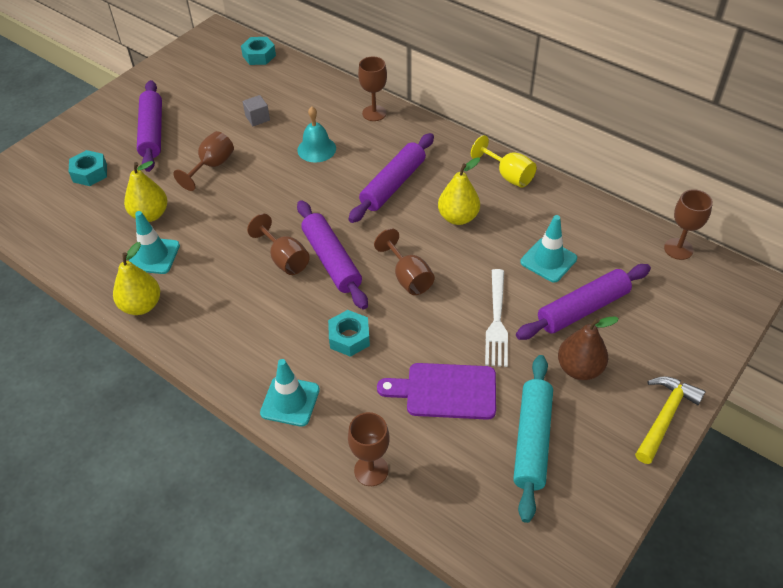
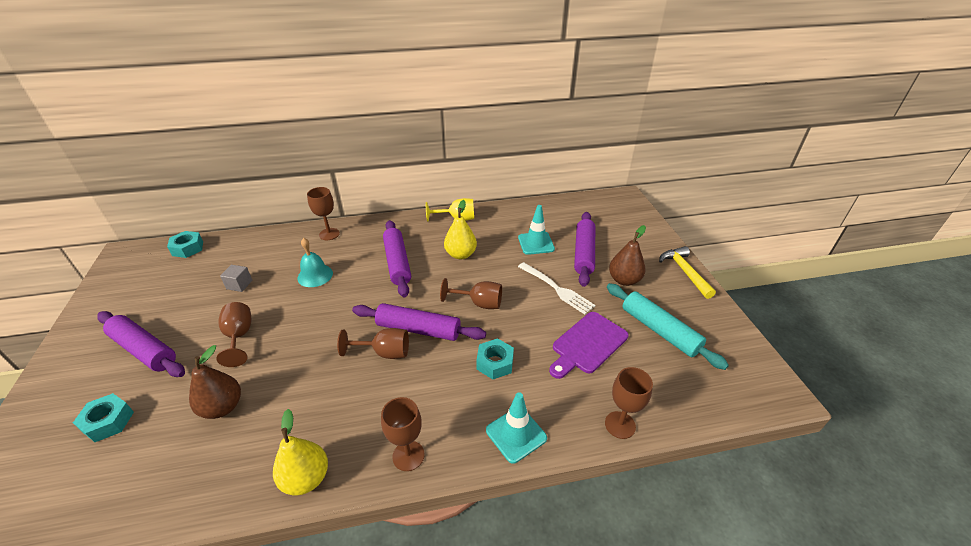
camera: 50 degrees left, 10 degrees down
(150, 215) = (222, 407): yellow pear -> brown pear
(154, 256) = (267, 433): turquoise traffic cone -> none
(678, 249) = (580, 201): brown goblet -> brown goblet (408, 455)

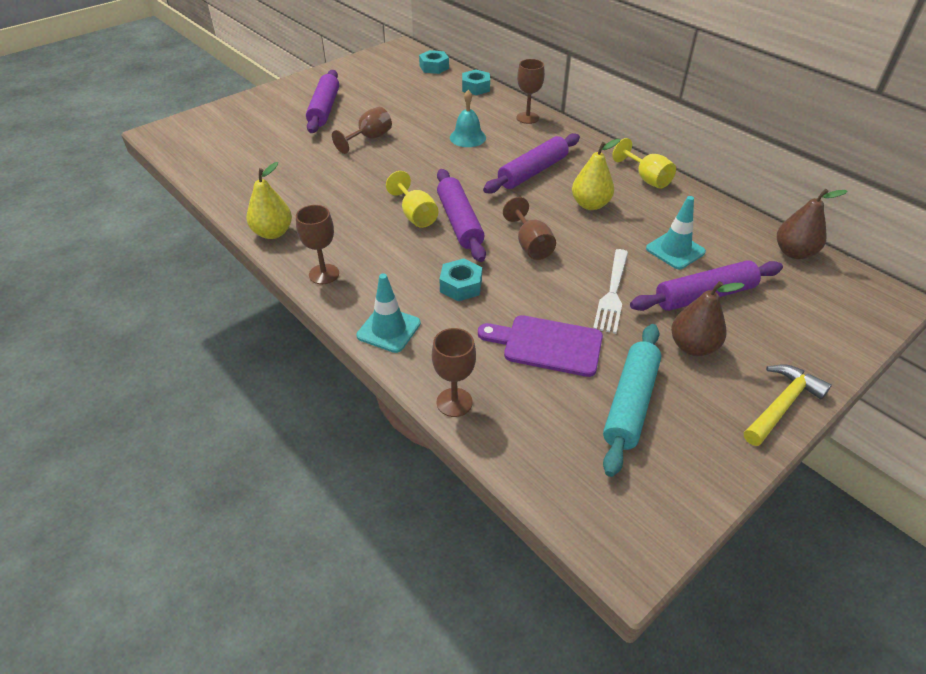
camera: 60 degrees right, 5 degrees up
(108, 421) = (261, 131): turquoise nut -> turquoise nut (475, 88)
(222, 407) = (303, 167): brown pear -> brown pear (794, 252)
(239, 284) = (420, 109): grey cube -> none
(384, 352) = (415, 215): brown goblet -> yellow goblet

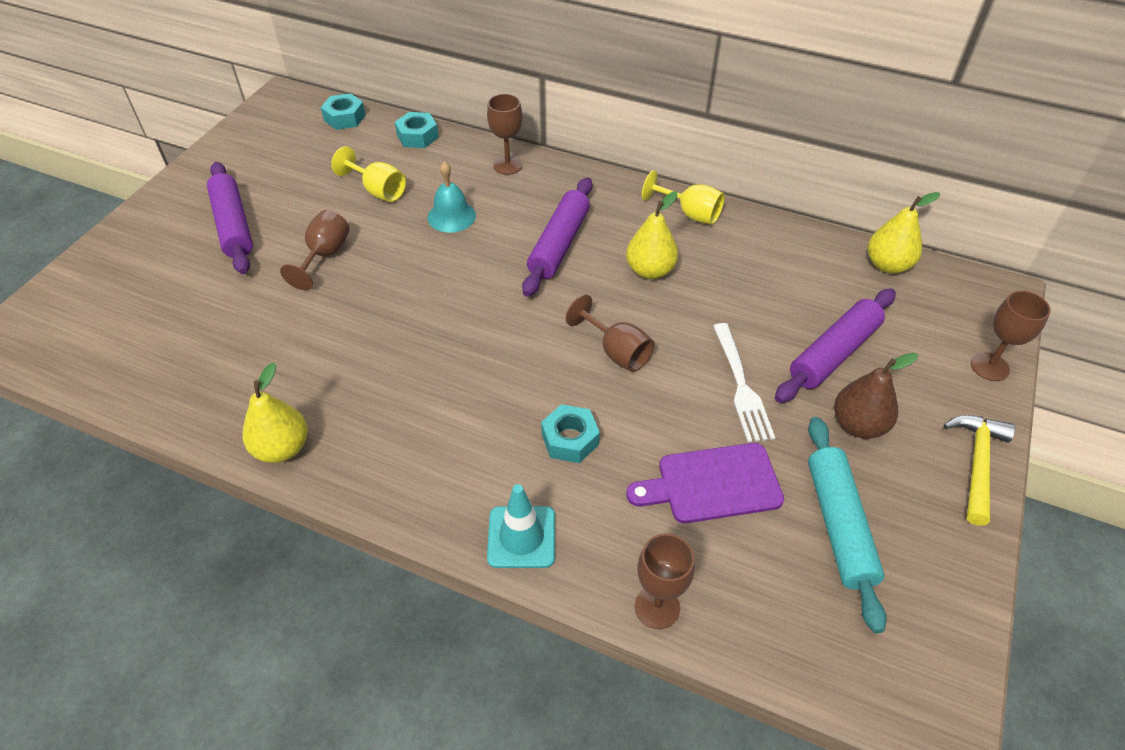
camera: 25 degrees left, 5 degrees up
(324, 274) = (390, 487): brown goblet -> brown goblet (989, 366)
(415, 215) = (455, 355): yellow goblet -> yellow goblet (378, 190)
(459, 222) = (515, 347): purple rolling pin -> none
(675, 250) = (773, 303): turquoise traffic cone -> none
(794, 252) = (887, 265): brown pear -> yellow pear

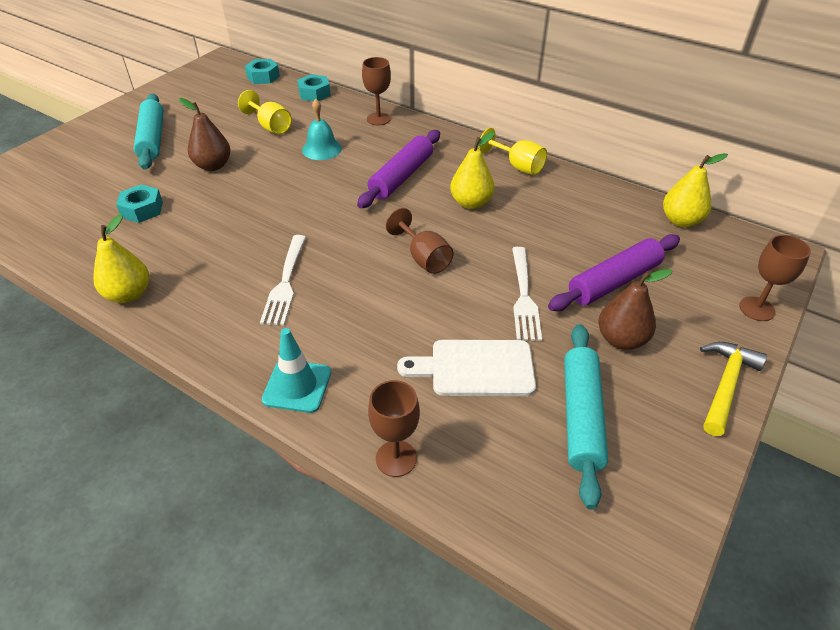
camera: 10 degrees right, 5 degrees down
(233, 226) = (152, 139): purple rolling pin -> turquoise rolling pin
(324, 256) = (213, 166): brown goblet -> brown pear
(465, 405) = (285, 282): none -> white fork
(570, 439) = (363, 318): turquoise nut -> turquoise nut (142, 209)
(712, 484) = (475, 368): purple cutting board -> white cutting board

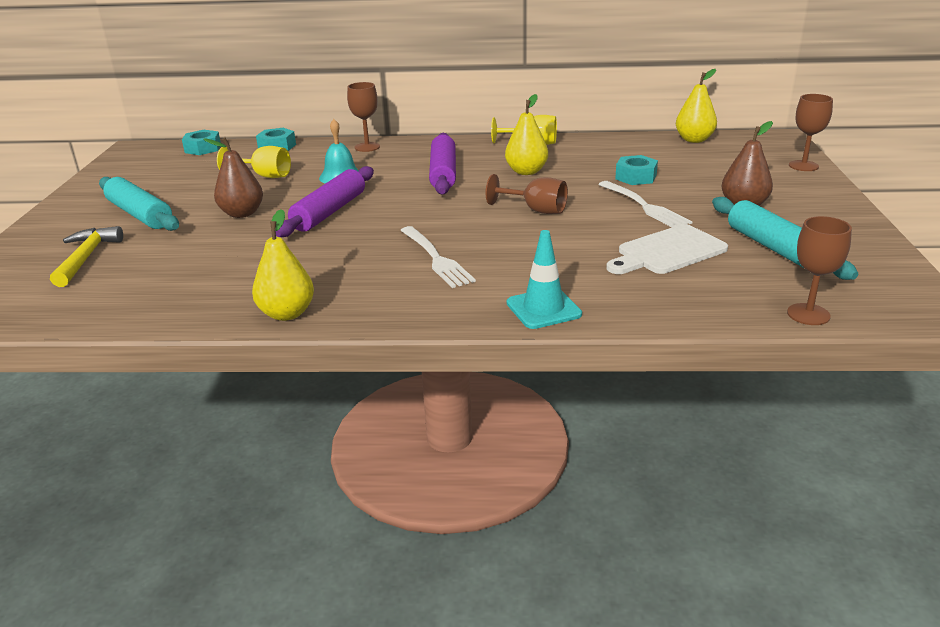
camera: 30 degrees left, 15 degrees down
(142, 209) = (208, 260): turquoise nut -> turquoise nut (636, 177)
(396, 458) = (684, 315): brown goblet -> brown goblet (808, 314)
(614, 281) = (695, 180): purple rolling pin -> purple rolling pin (329, 212)
(725, 385) = (838, 204): yellow hammer -> yellow hammer (86, 258)

